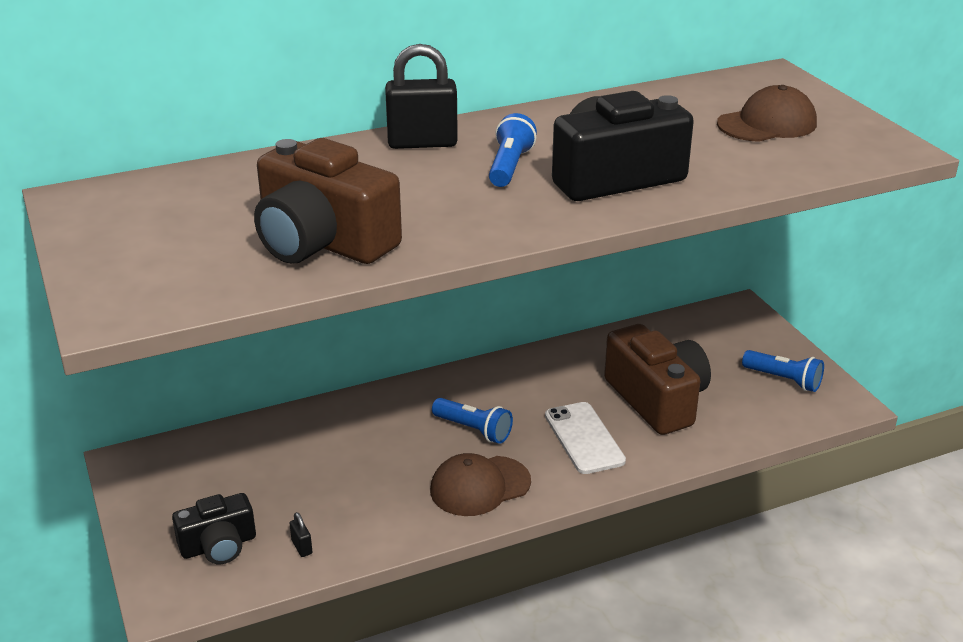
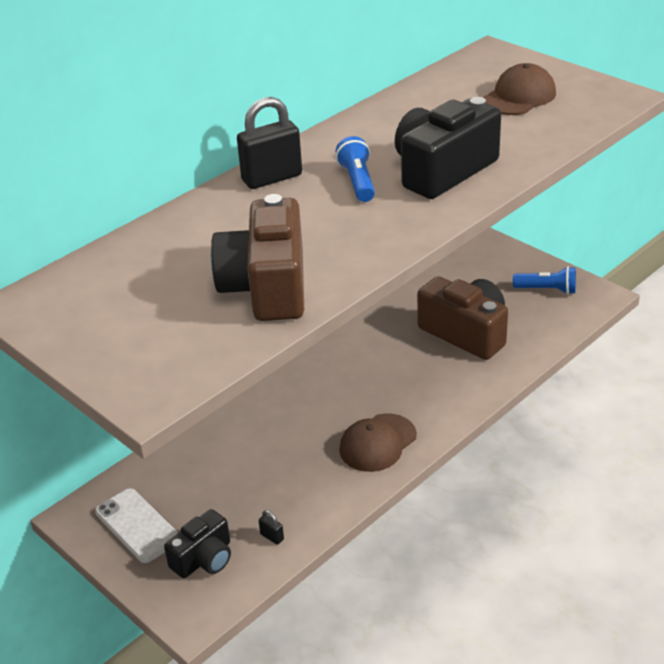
camera: 20 degrees left, 5 degrees up
(322, 242) = (267, 287): brown camera -> brown camera turned 75 degrees clockwise
(473, 430) = (344, 399): blue flashlight -> none
(584, 438) = (431, 380): white phone -> white phone (137, 525)

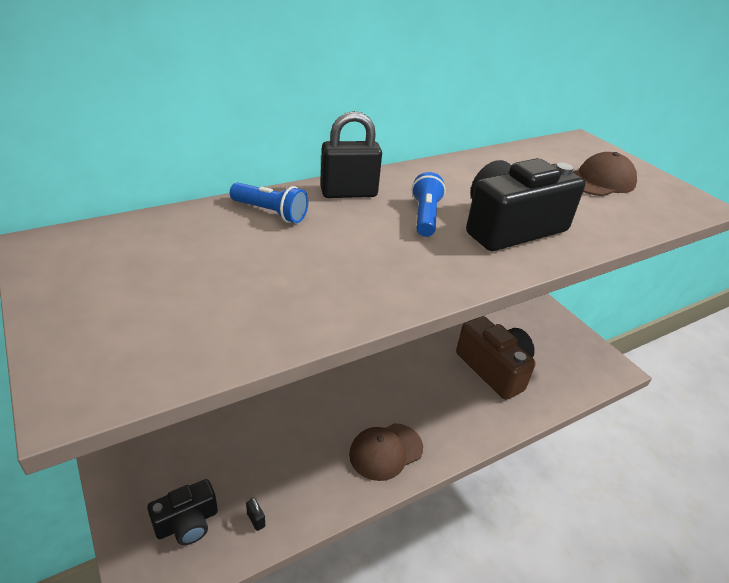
camera: 10 degrees right, 0 degrees up
(137, 525) = (150, 467): white phone -> none
(267, 287) = (285, 296): brown camera -> none
(547, 290) = (572, 350): blue flashlight -> blue flashlight (270, 213)

